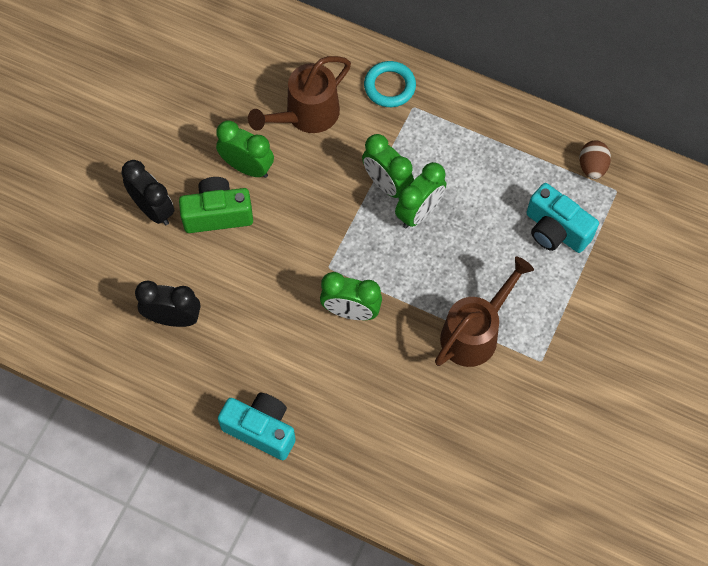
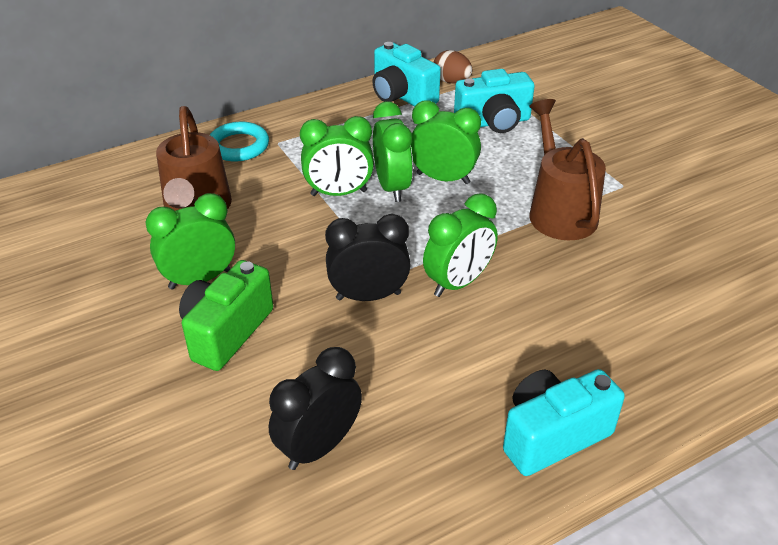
camera: 55 degrees left, 25 degrees down
(153, 209) = (151, 388): black clock -> black clock (368, 296)
(454, 238) = (443, 178): none -> green clock
(540, 146) = (402, 96): none -> turquoise camera

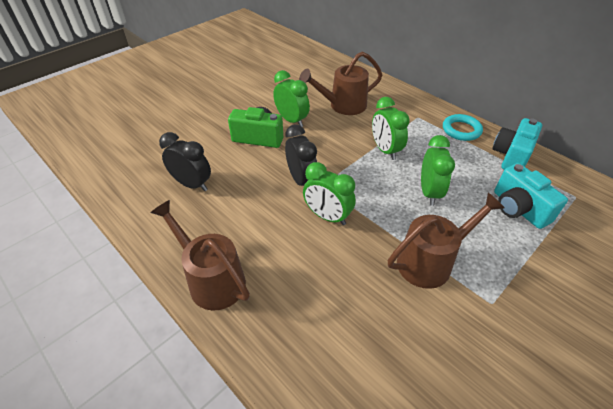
camera: 75 degrees right, 5 degrees up
(238, 146) = (404, 105): turquoise ring -> turquoise ring (461, 130)
(392, 187) = (405, 171): green clock -> none
(451, 81) = (554, 177): brown egg -> none
(552, 435) = (211, 279): turquoise camera -> brown watering can

